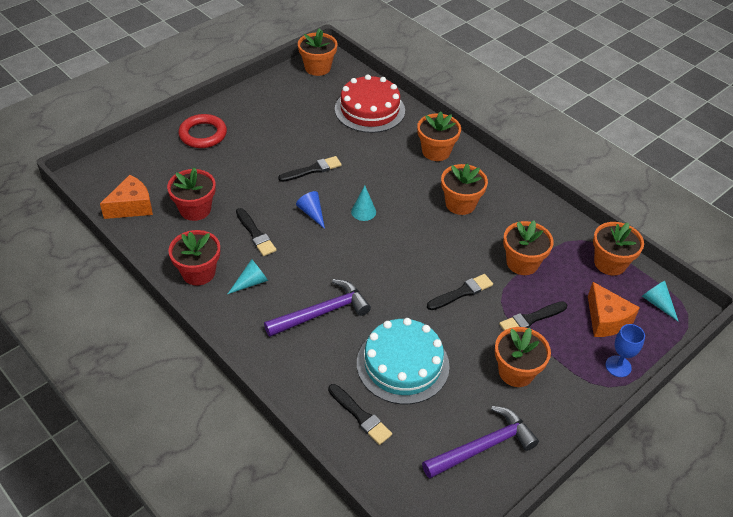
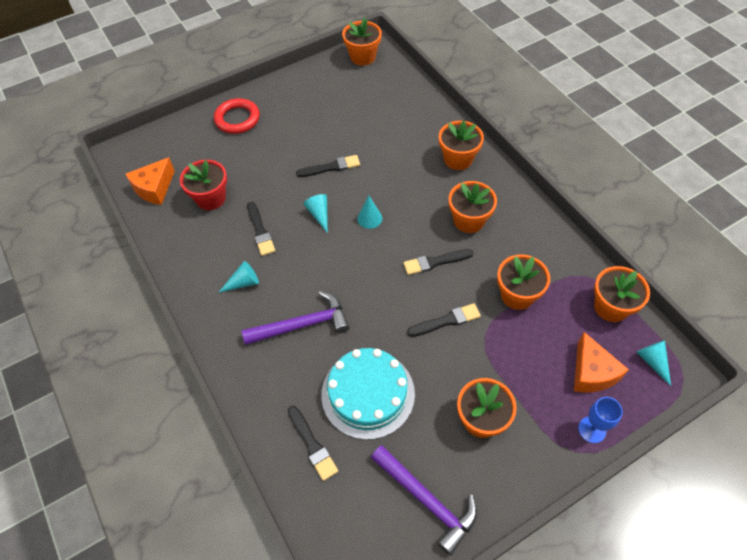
camera: 15 degrees right, 10 degrees up
(132, 206) = (154, 188): orange cheese -> orange cheese turned 150 degrees clockwise
(198, 272) = (197, 266): red flower pot -> none
(312, 213) = (319, 214): blue cone -> turquoise cone
(369, 109) = (402, 106): red cake -> none
(483, 446) = (427, 500): purple hammer -> purple hammer turned 60 degrees clockwise
(531, 319) = (511, 361): black brush -> black brush (435, 262)

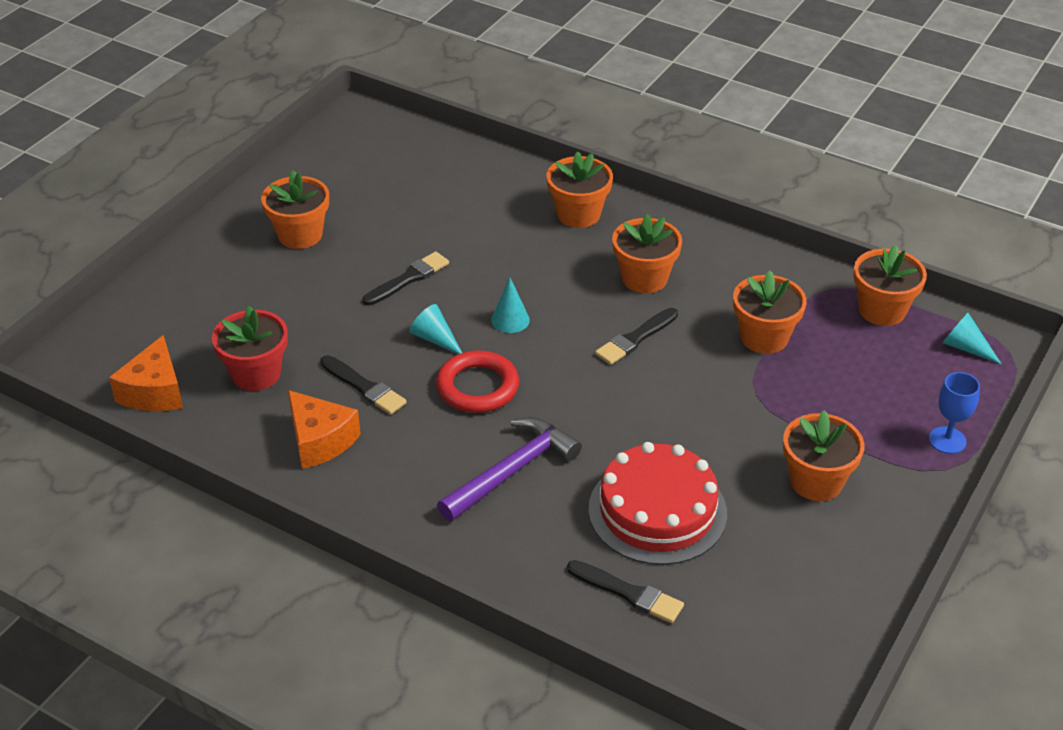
camera: 30 degrees left, 15 degrees down
(237, 119) = (217, 264): red ring -> red ring (477, 387)
(243, 283) = (389, 455): turquoise cone -> none
(363, 57) = (350, 132): orange flower pot -> orange flower pot (300, 235)
(368, 393) = (657, 511): turquoise cake -> red cake
(427, 500) = (813, 588): purple hammer -> none
(446, 321) = (698, 396): black brush -> none
(592, 373) = (907, 384): orange cheese -> orange cheese (320, 441)

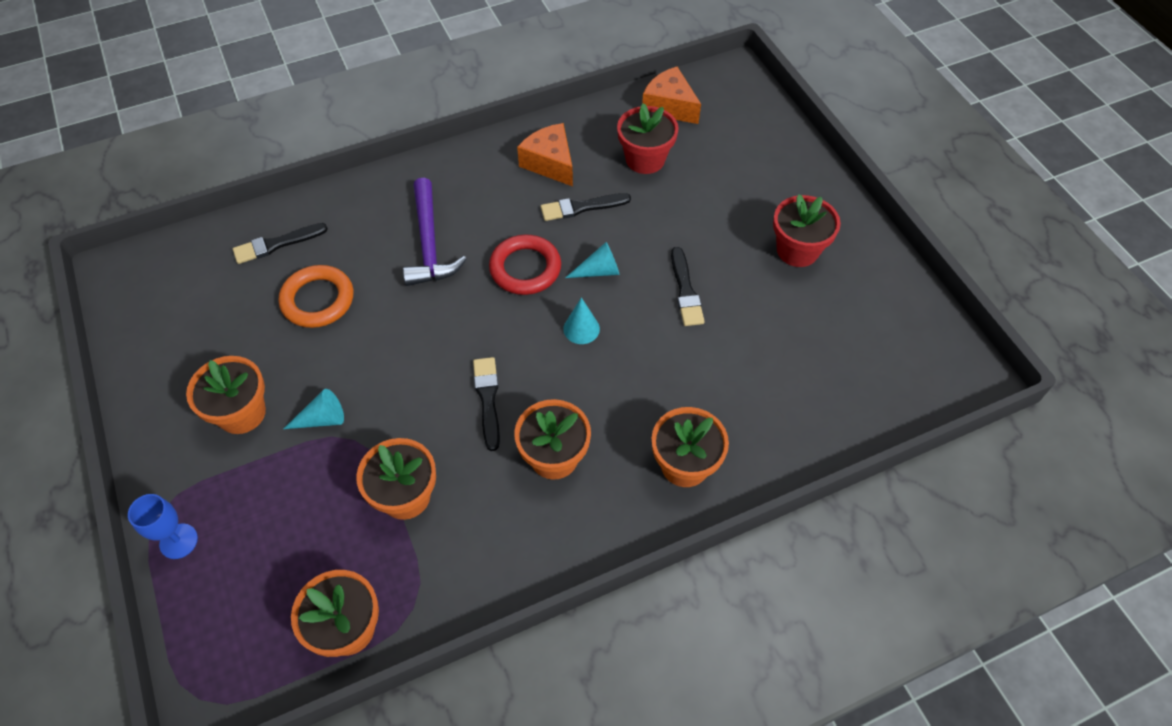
camera: 125 degrees right, 15 degrees up
(300, 235) = (797, 250): orange flower pot -> red flower pot
(320, 441) = (550, 163): orange cheese -> orange cheese turned 60 degrees clockwise
(657, 511) = (318, 300): red cake -> orange ring
(965, 347) = (241, 661): turquoise cone -> turquoise cone (322, 419)

